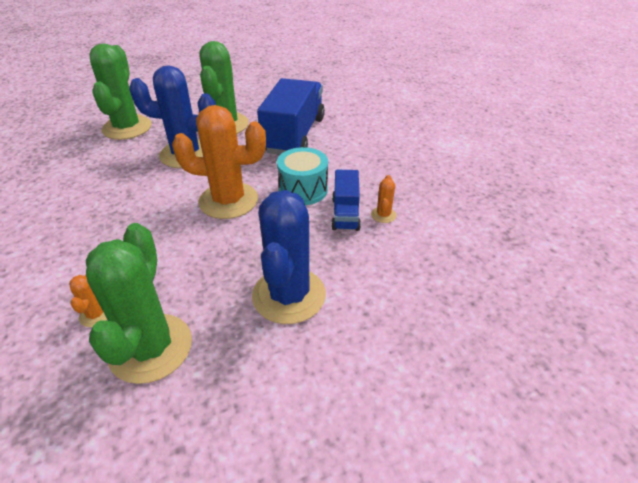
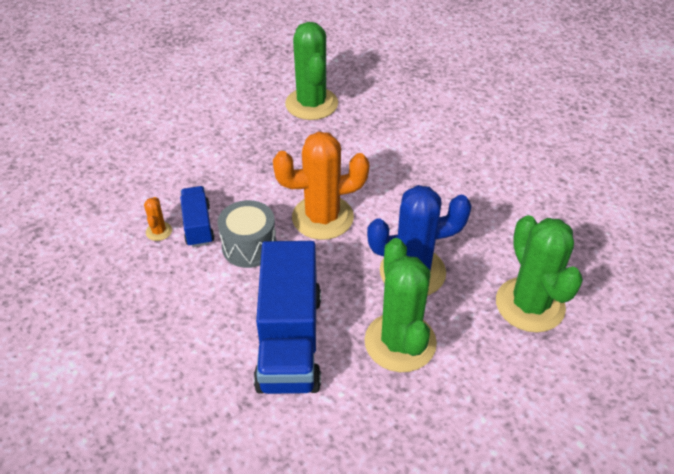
camera: 165 degrees right, 5 degrees up
(96, 314) = (362, 113): orange cactus -> none
(289, 295) = (232, 147): blue cactus -> none
(303, 190) = (249, 246): turquoise drum -> grey drum

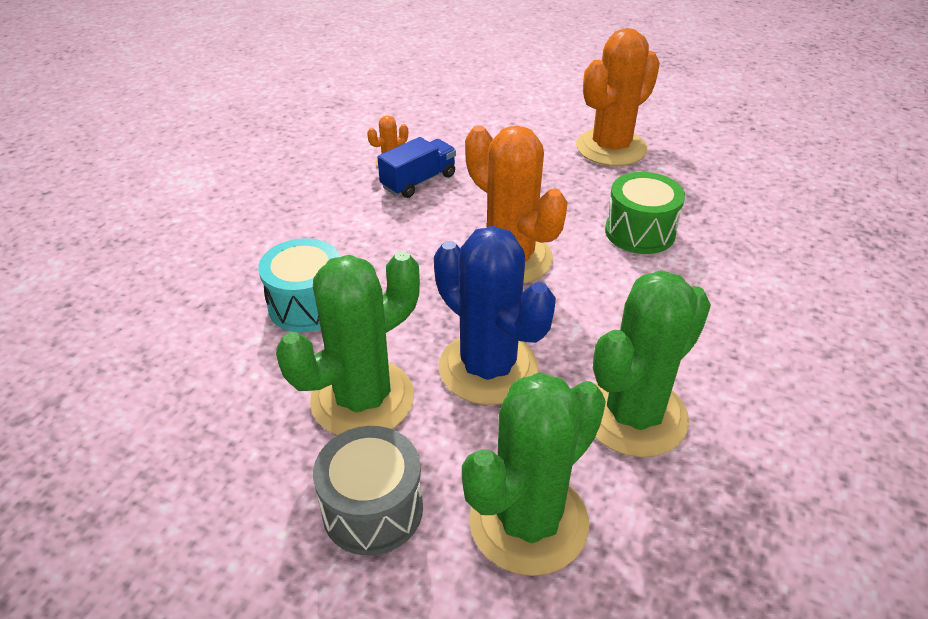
camera: 60 degrees right, 5 degrees down
(249, 246) = (418, 224): grey drum -> grey drum (373, 509)
(250, 117) = (611, 148): none -> orange cactus
(290, 340) = (307, 305): blue truck -> turquoise drum
(311, 104) = (686, 179): green cactus -> green cactus (634, 415)
(344, 150) = (640, 232): none -> green drum

